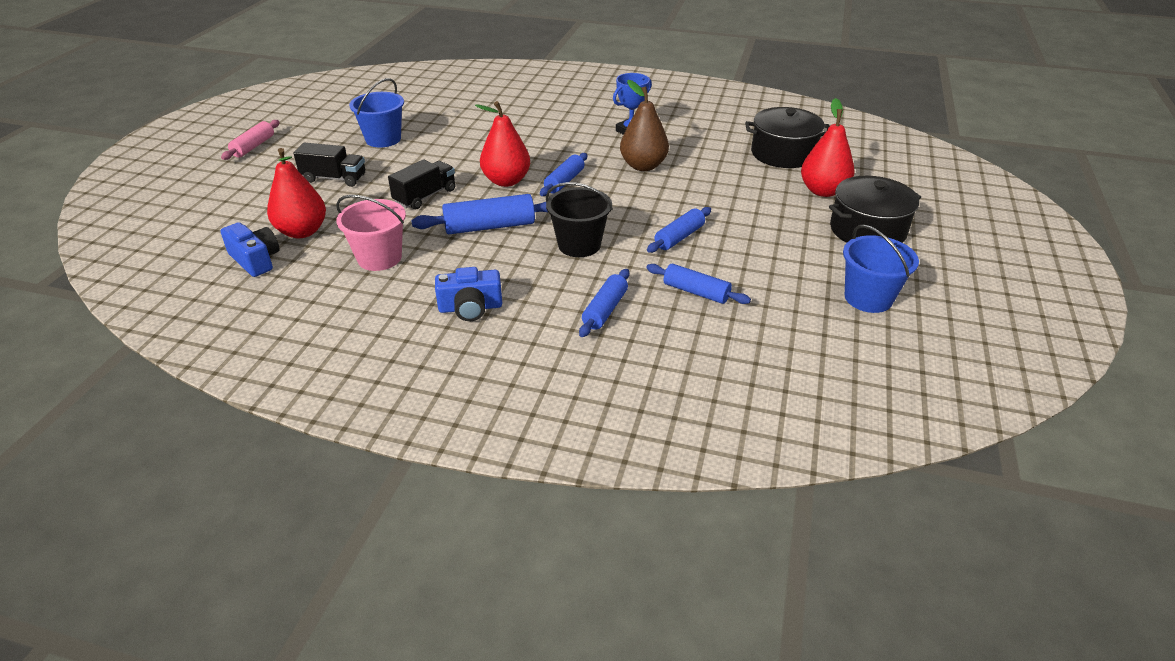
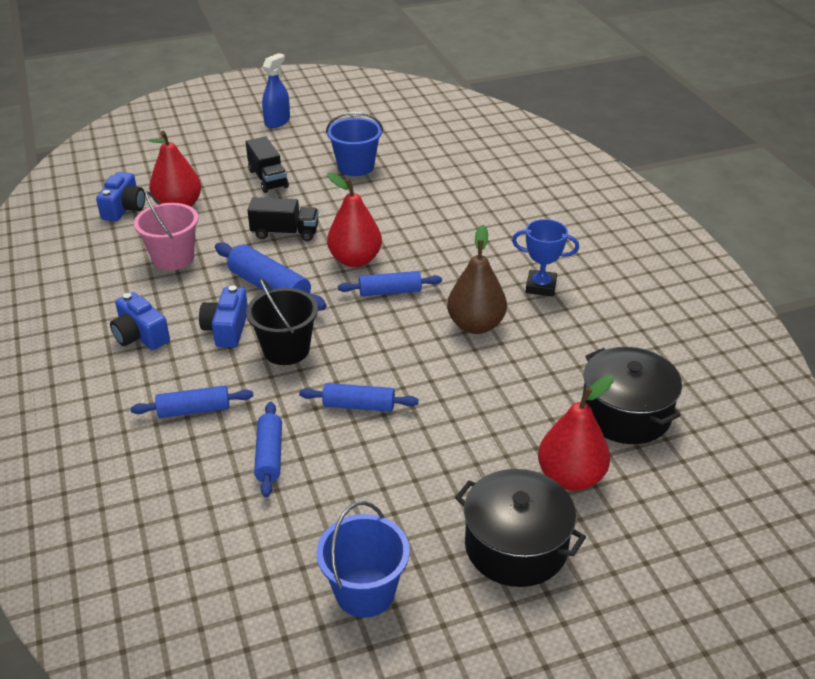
camera: 55 degrees right, 0 degrees up
(253, 146) = (277, 121): pink rolling pin -> blue spray bottle
(518, 262) = (227, 329): none -> blue camera

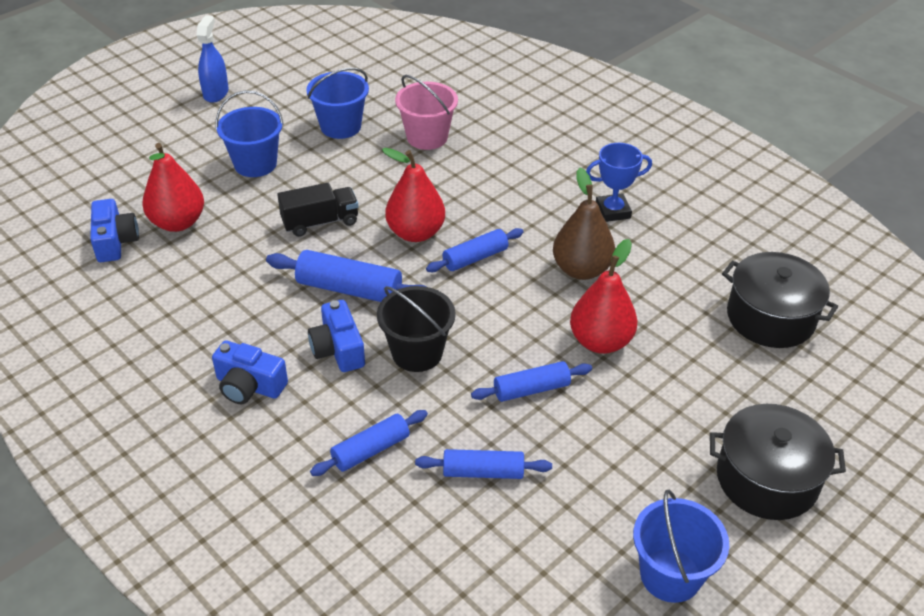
camera: 25 degrees left, 5 degrees up
(173, 258) = (218, 285): pink bucket -> pink bucket (427, 137)
(268, 179) = (255, 164): black truck -> blue bucket
(269, 455) = (483, 472): blue rolling pin -> blue rolling pin turned 60 degrees counterclockwise
(570, 477) = (767, 396): red pear -> red pear (600, 341)

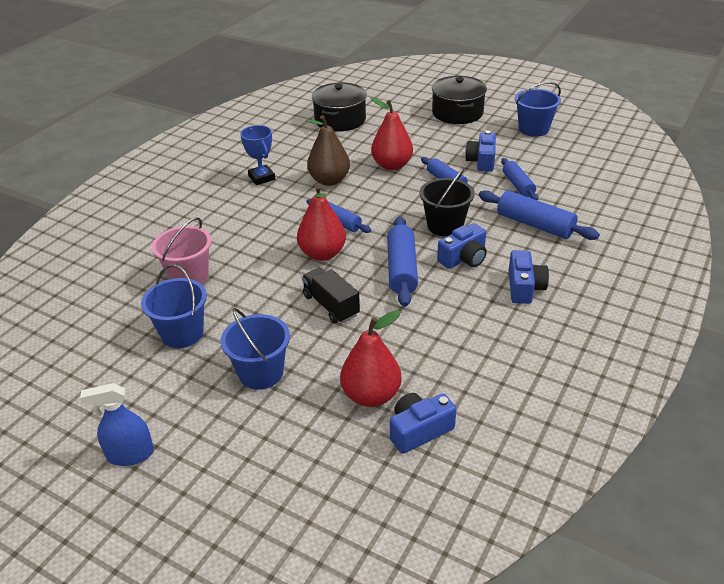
camera: 105 degrees left, 5 degrees down
(370, 450) = (535, 225): blue rolling pin -> blue rolling pin, size x1.51
(576, 453) = (481, 161): none -> blue camera

